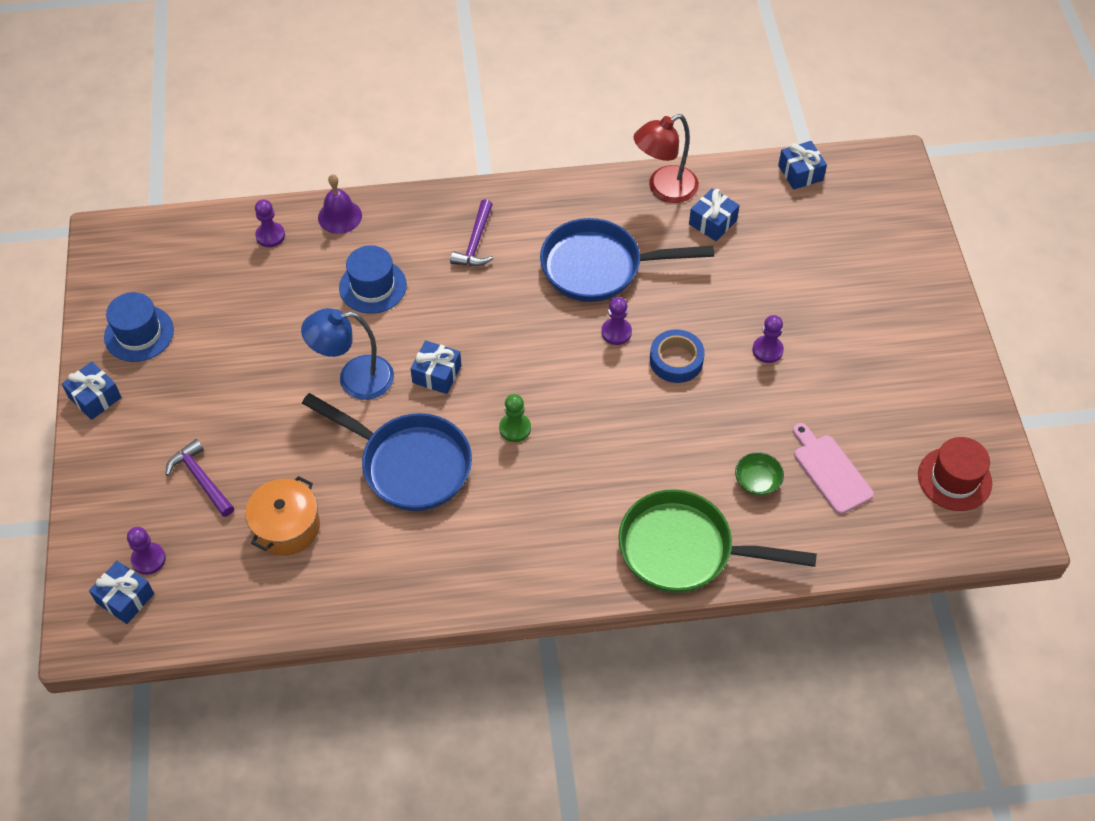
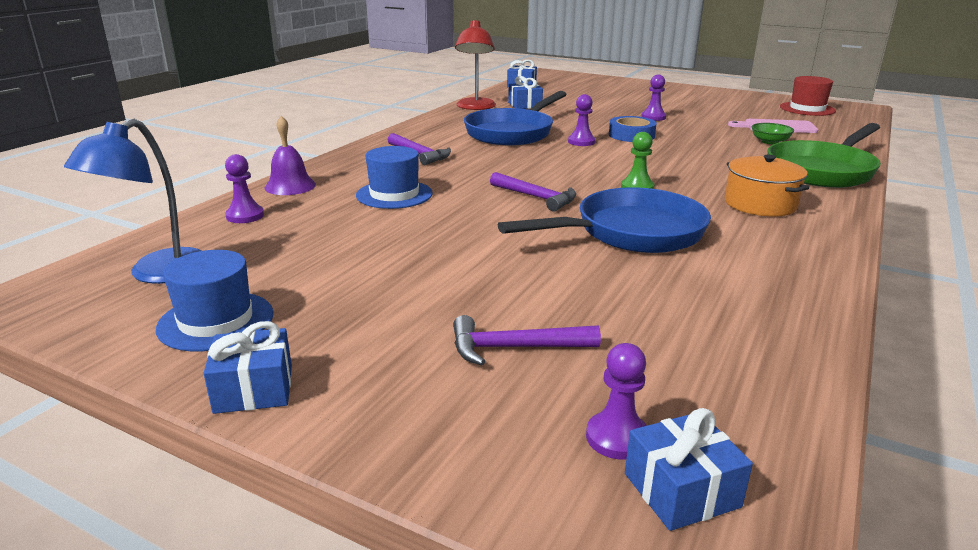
camera: 55 degrees left, 30 degrees down
(286, 527) = (654, 314): orange pot -> orange pot (760, 204)
(354, 379) = (490, 228): blue lamp -> blue lamp (158, 274)
(437, 374) = (536, 197): blue gift -> purple hammer

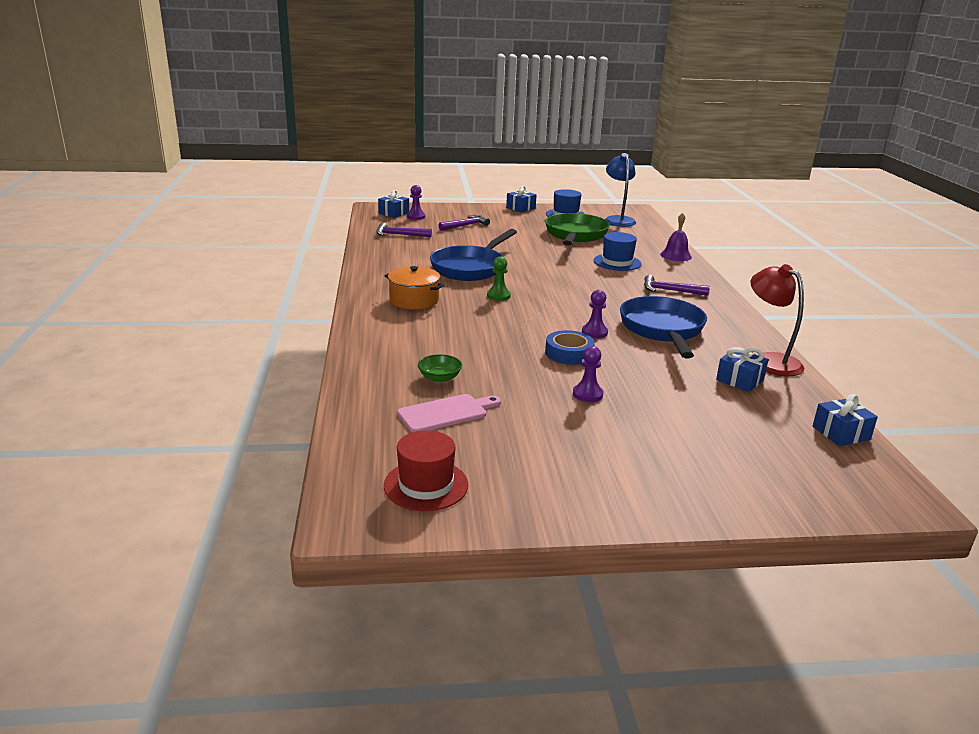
camera: 145 degrees right, 0 degrees up
(245, 216) = (650, 240): purple pawn -> none
(536, 197) = (544, 276): purple hammer -> purple hammer (399, 235)
(823, 171) = (379, 344): green pan -> green pan (575, 235)

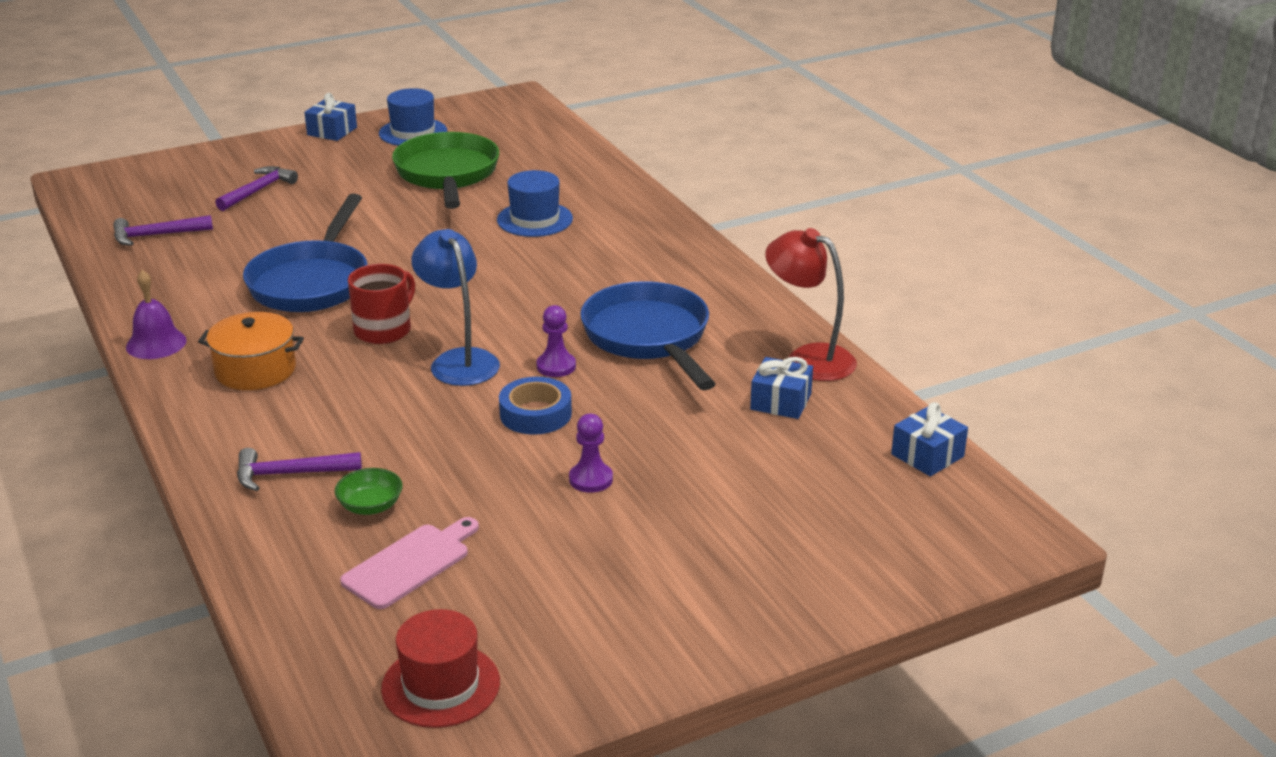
camera: 20 degrees left, 5 degrees up
(393, 213) = (119, 187): blue gift -> none
(416, 217) = (162, 188): purple pawn -> none
(498, 296) = (384, 330): green pawn -> red mug
(618, 220) = (500, 126): blue lamp -> blue lamp (459, 360)
(670, 290) = (633, 260): purple hammer -> purple hammer (290, 474)
(675, 255) = (616, 186): purple bell -> purple bell (156, 343)

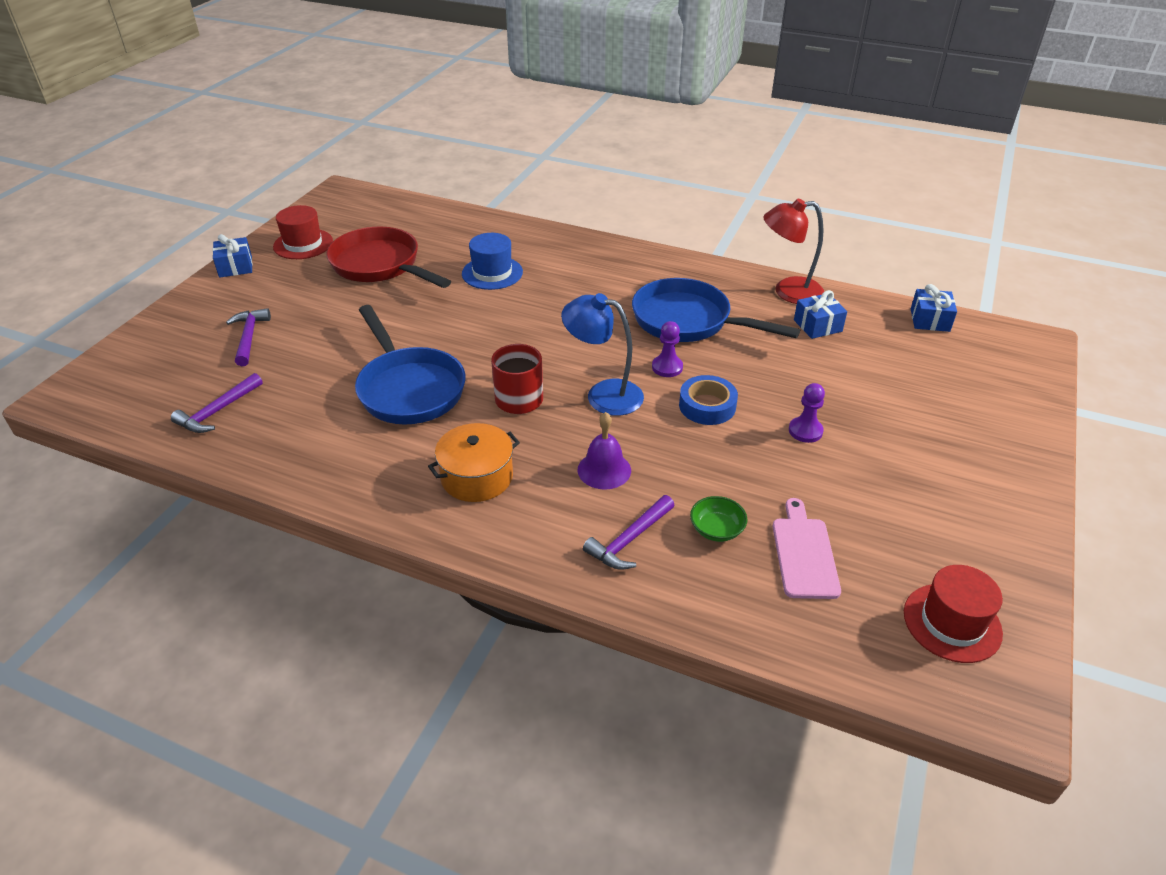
camera: 40 degrees left, 10 degrees up
(156, 343) = (364, 498): purple bell -> purple bell (604, 470)
(413, 132) = (303, 244): blue hat -> red hat
(447, 175) = (380, 266): green pan -> red pan

